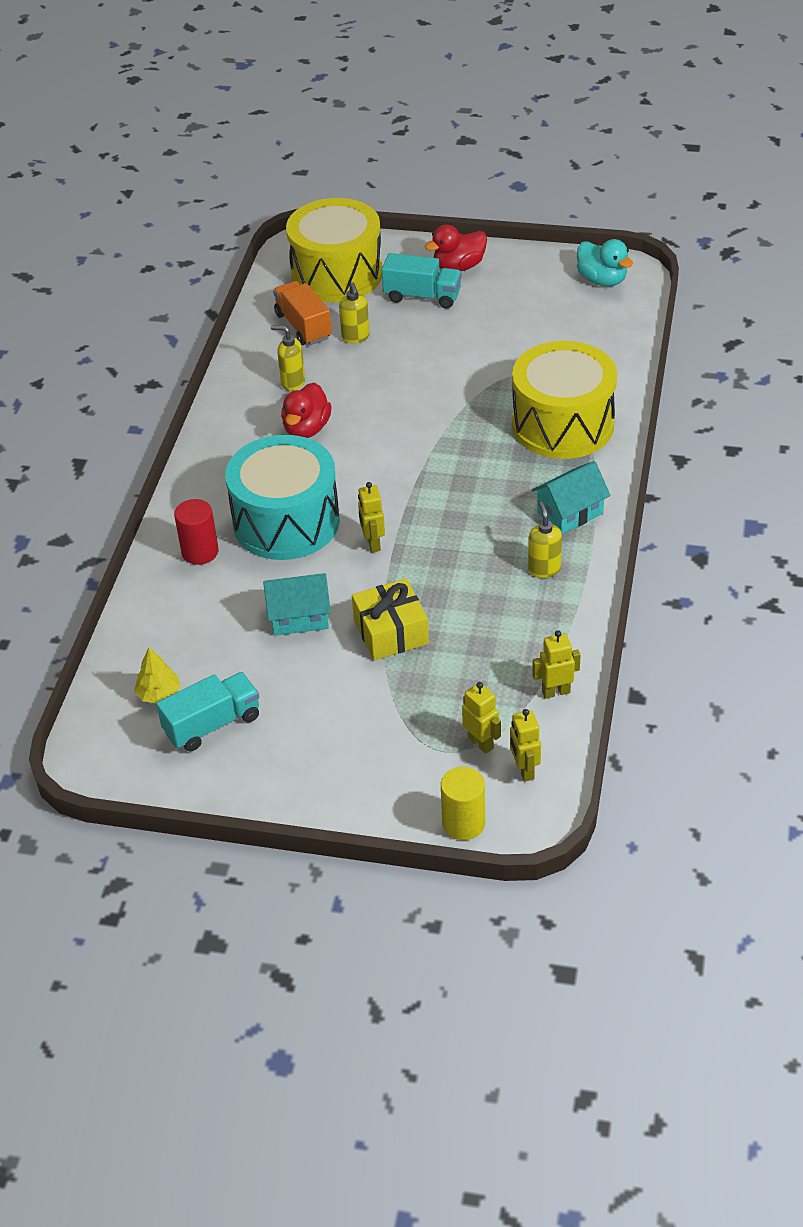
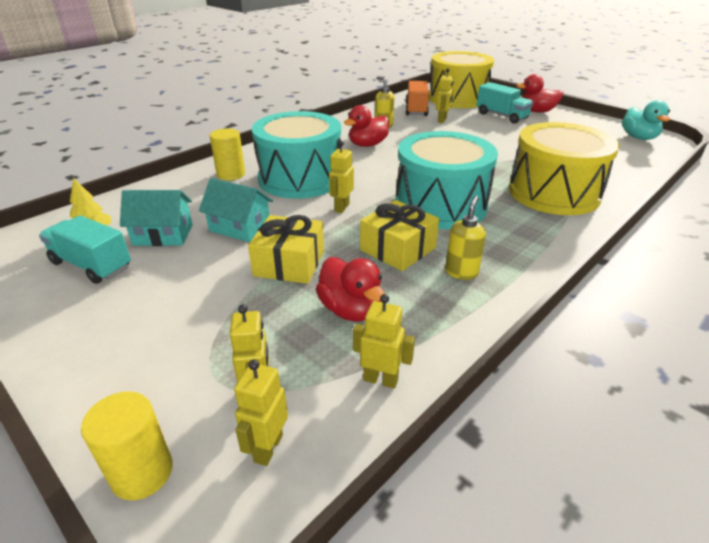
camera: 30 degrees right, 10 degrees down
(200, 552) = (231, 174): red cylinder -> yellow cylinder
(212, 724) = (91, 265): turquoise truck -> turquoise truck turned 150 degrees counterclockwise
(355, 337) = (442, 120): yellow soap dispenser -> yellow robot
(466, 494) = (440, 205): none -> turquoise drum
(471, 569) = (397, 249): none -> yellow gift
(486, 650) = (350, 310): none -> red duck
(570, 512) = (518, 243): turquoise house -> turquoise house (163, 235)

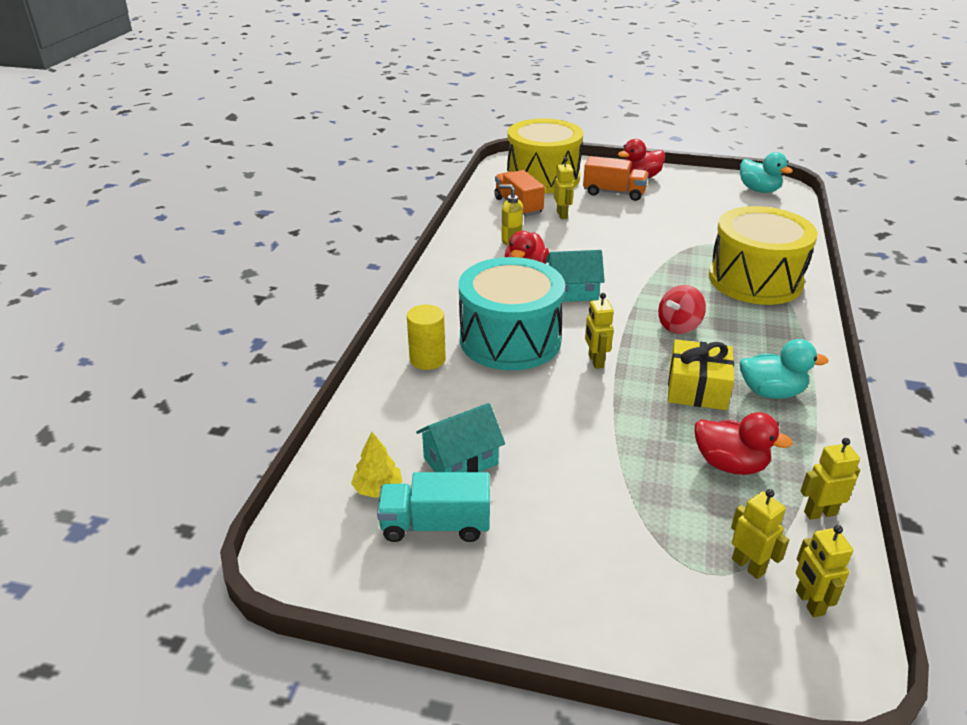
camera: 30 degrees left, 0 degrees up
(142, 472) = (750, 668): yellow cylinder -> none
(240, 227) = (527, 421): turquoise house -> turquoise house (572, 292)
(289, 263) = (625, 441): yellow gift -> none
(440, 205) = (679, 326): turquoise drum -> red spinning top
(461, 272) = (771, 392): yellow soap dispenser -> turquoise duck
(501, 116) = (614, 193): turquoise truck -> orange truck

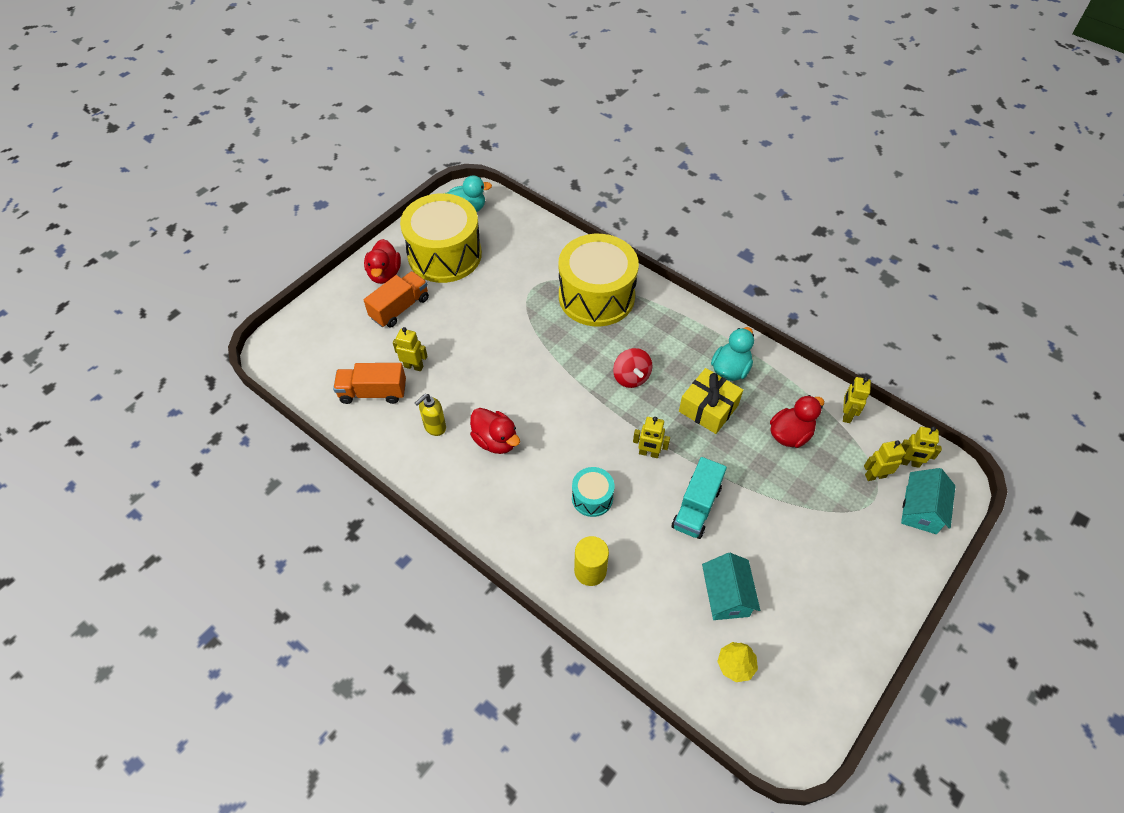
camera: 65 degrees left, 20 degrees up
(435, 525) = (786, 638): turquoise truck -> turquoise truck (696, 507)
(510, 339) = (592, 498): turquoise drum -> turquoise drum, size x0.46
(543, 177) = (329, 345): yellow drum -> yellow drum (444, 255)
(572, 292) = (547, 421): turquoise house -> turquoise house (921, 510)

